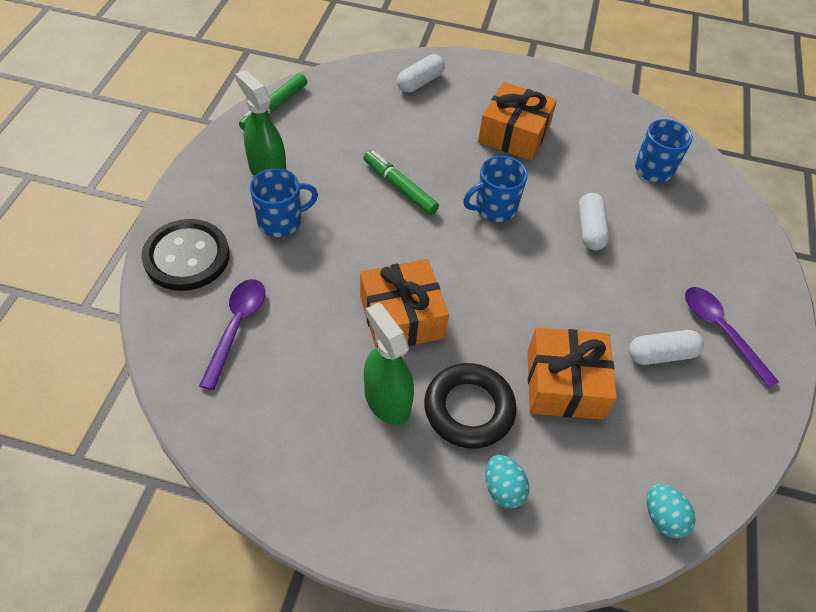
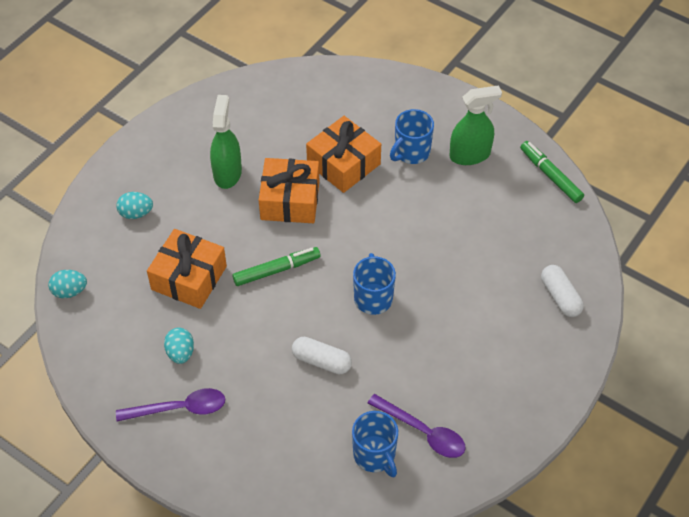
camera: 115 degrees right, 0 degrees up
(187, 257) = (396, 94): black button -> none
(237, 327) = (322, 109): purple spoon -> purple spoon (423, 432)
(281, 221) = (411, 152): blue mug -> blue mug turned 45 degrees clockwise
(387, 400) = (227, 173): green spray bottle -> green spray bottle turned 75 degrees counterclockwise
(399, 187) = (421, 238): green marker -> green marker (276, 270)
(469, 409) = (199, 215): black ring -> none
(514, 134) = (462, 350): orange gift -> orange gift (343, 164)
(661, 355) = (180, 353): white capsule -> turquoise egg

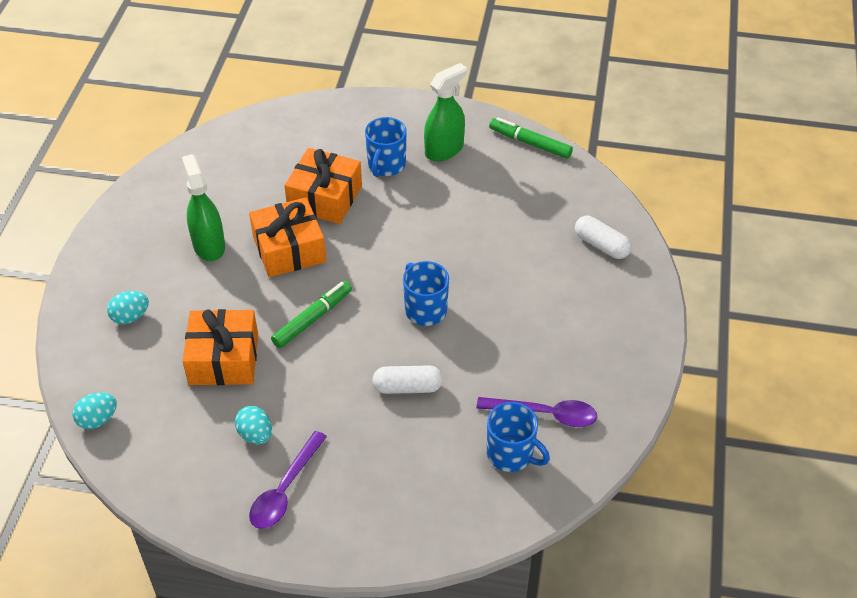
camera: 25 degrees left, 5 degrees down
(179, 408) = (285, 489): purple spoon -> purple spoon turned 150 degrees clockwise

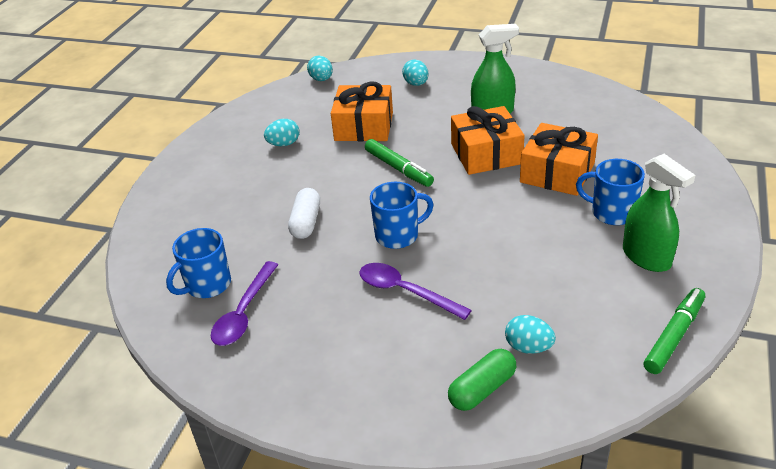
camera: 100 degrees right, 10 degrees down
(285, 489) = (227, 159): purple spoon -> purple spoon (405, 291)
(555, 220) = (528, 347): none -> turquoise egg
(601, 245) = (482, 389): white capsule -> green capsule

